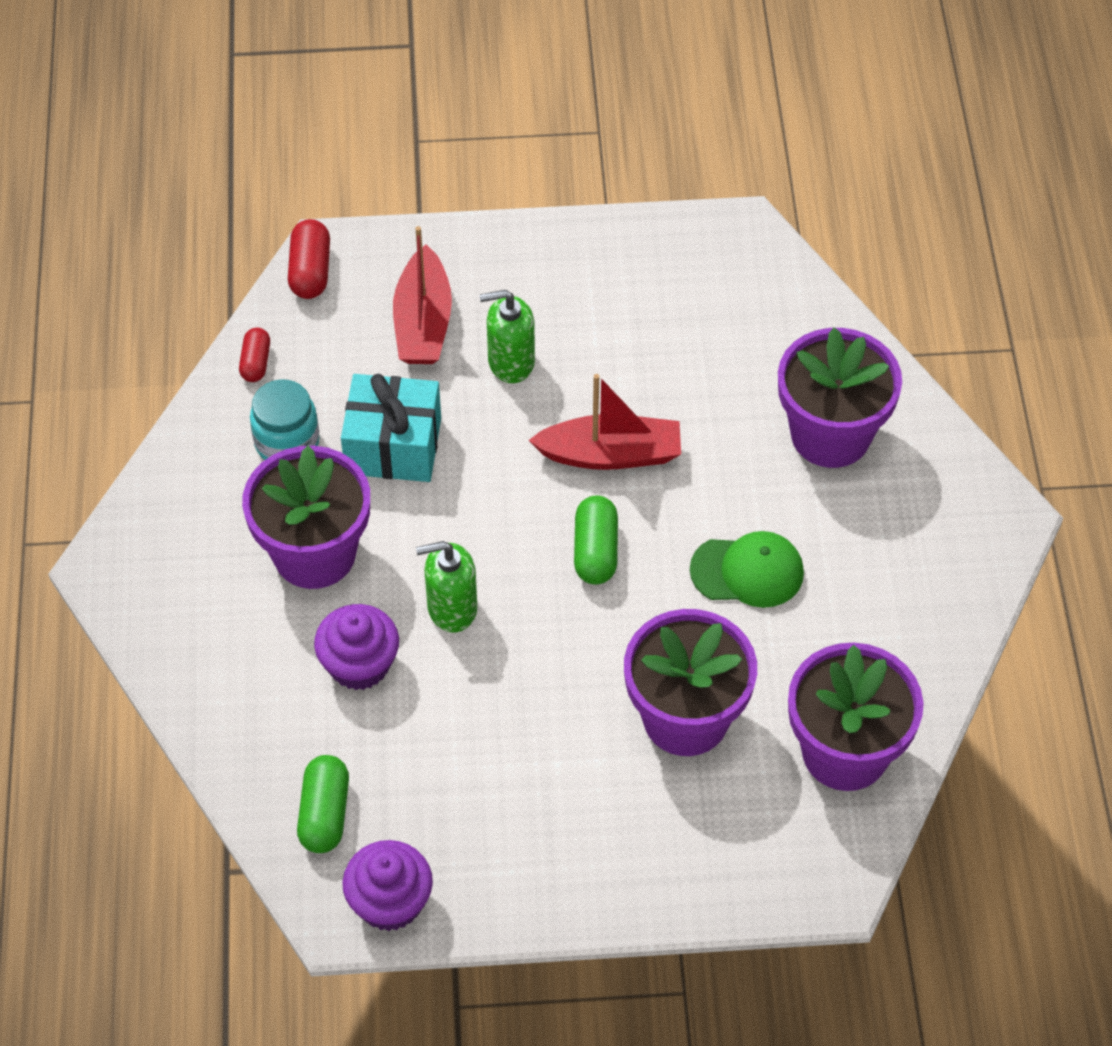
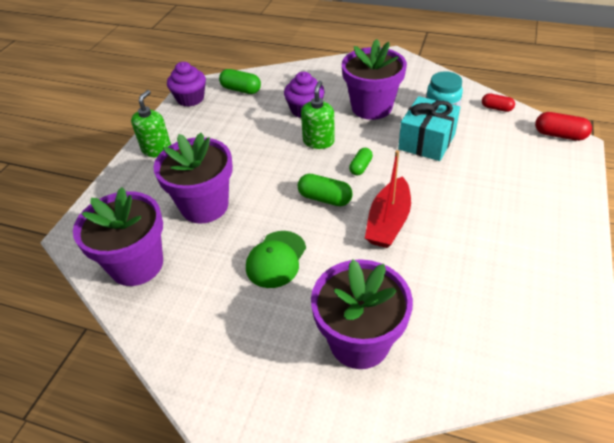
camera: 115 degrees right, 10 degrees down
(423, 323) = (512, 168): red boat -> none
(498, 523) = (360, 167): none -> green capsule
(510, 362) = (473, 196): green soap dispenser -> green soap dispenser (157, 150)

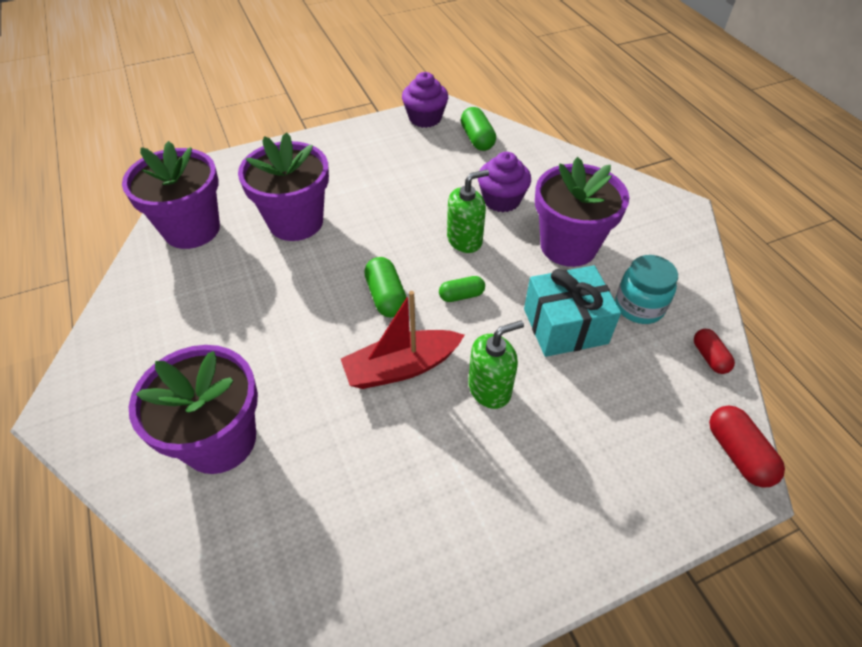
camera: 45 degrees right, 5 degrees up
(157, 150) = (335, 146): green soap dispenser -> green soap dispenser (490, 389)
(276, 259) = (273, 313): green cap -> none

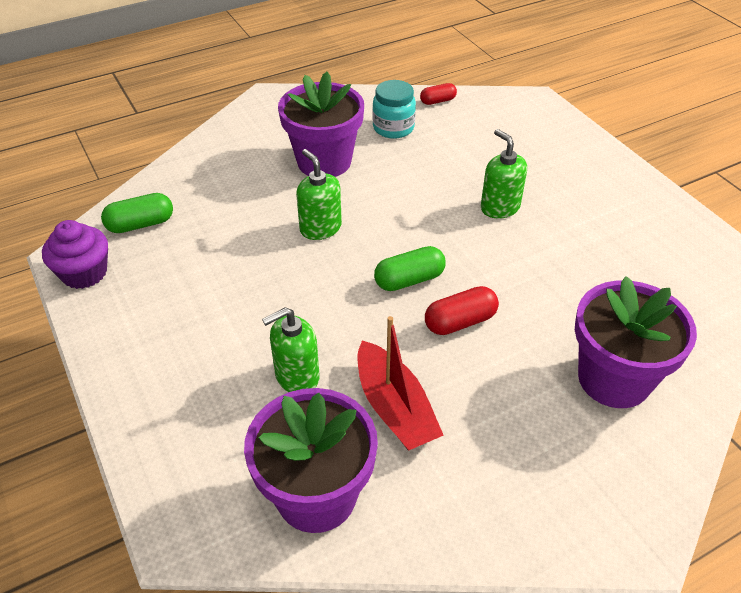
camera: 95 degrees left, 5 degrees down
(296, 222) = (297, 376): purple flower pot -> green soap dispenser
(401, 367) = (493, 261): red boat -> red boat (394, 408)
(461, 295) = (398, 227): green capsule -> none
(501, 200) = (256, 203): purple cupcake -> none
(565, 326) = (422, 166): turquoise gift -> none
(737, 454) = (516, 99): red capsule -> red capsule (460, 322)

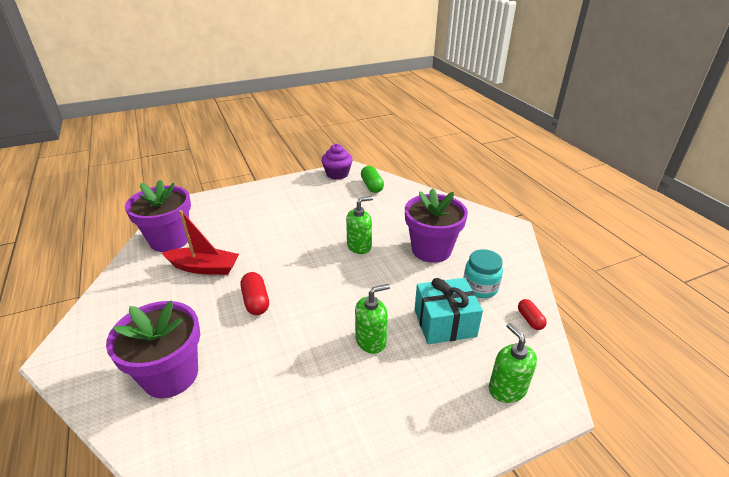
camera: 95 degrees right, 10 degrees down
(297, 376) = (242, 235): green soap dispenser -> green soap dispenser (507, 389)
(394, 408) = (204, 268): red boat -> red boat turned 150 degrees counterclockwise
(409, 280) = (301, 281): green capsule -> none
(457, 155) = (444, 323): none -> turquoise gift

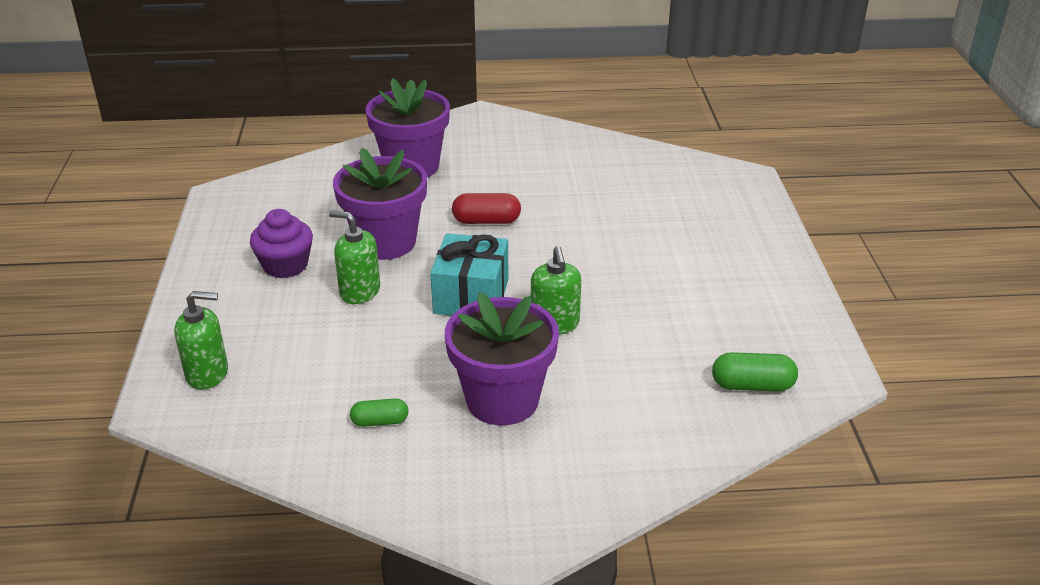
camera: 110 degrees right, 0 degrees up
(170, 240) = (654, 169): purple flower pot -> purple flower pot (385, 242)
(204, 268) = (576, 191): red boat -> none
(337, 174) = (817, 350): purple cupcake -> purple cupcake (285, 265)
(371, 340) = (359, 291): green soap dispenser -> green soap dispenser turned 120 degrees clockwise
(444, 323) = (340, 359): turquoise gift -> turquoise gift (471, 296)
(480, 287) = (380, 421): turquoise jar -> green capsule
(530, 319) = (282, 446): red capsule -> none

